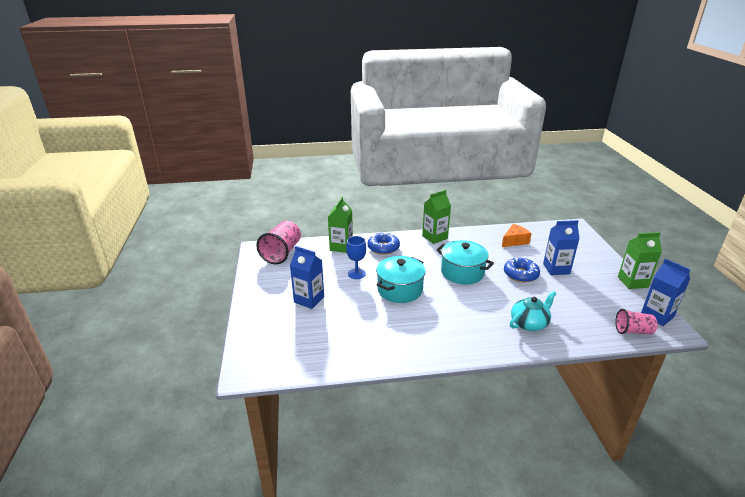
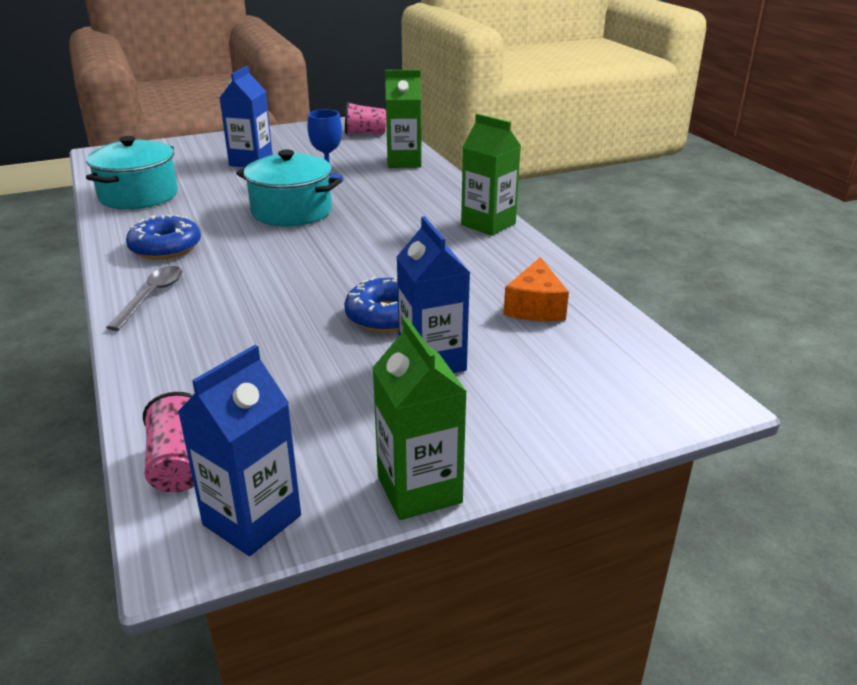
camera: 75 degrees right, 0 degrees up
(282, 253) = (365, 133): pink cup -> pink cup, size x0.61
(383, 247) = (420, 188): blue donut -> blue donut (165, 247)
(462, 272) = (367, 256): turquoise pot -> turquoise pot (138, 196)
(498, 340) = (151, 297): none -> grey spoon
(514, 241) = (535, 307): orange cheese -> orange cheese turned 60 degrees clockwise
(529, 323) = (205, 327): turquoise teapot -> none

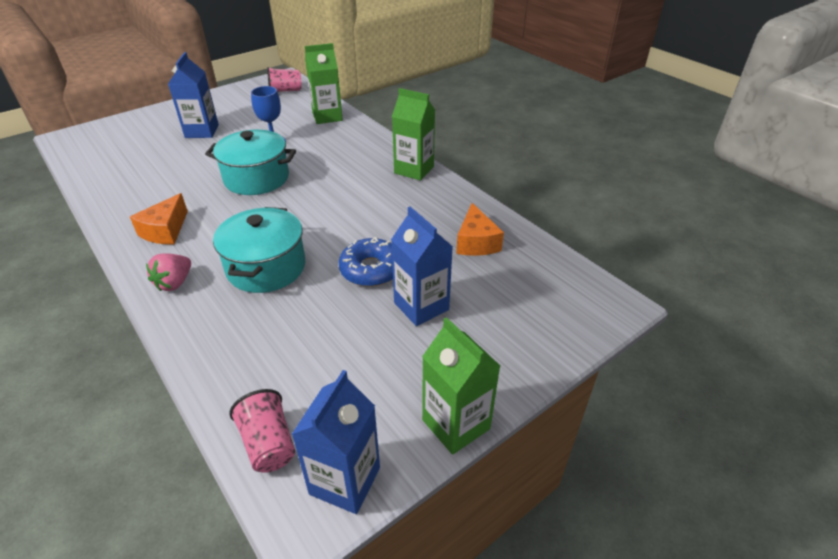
camera: 15 degrees left, 10 degrees up
(138, 196) = (118, 179): turquoise pot -> turquoise pot (266, 267)
(151, 297) = (175, 283): grey spoon -> pink strawberry
(165, 247) = (165, 230): blue donut -> orange cheese

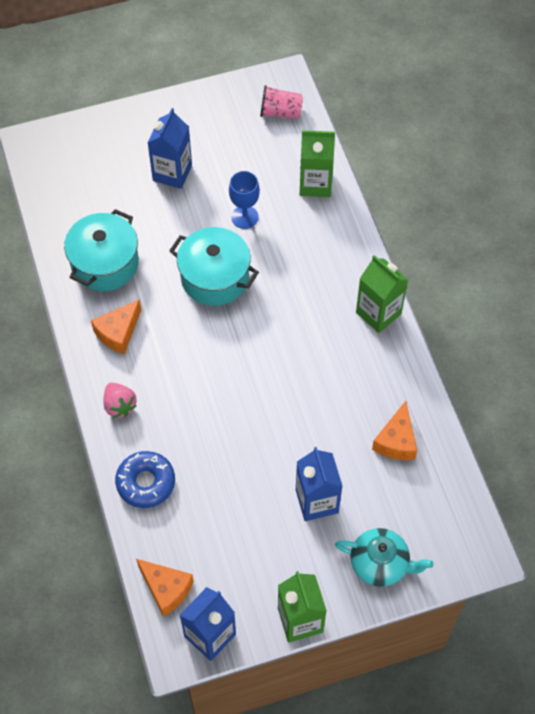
camera: 20 degrees right, 20 degrees up
(175, 283) = (119, 405): pink strawberry -> pink strawberry turned 75 degrees counterclockwise
(266, 267) = (199, 411): turquoise pot -> turquoise pot (105, 263)
(268, 443) = (166, 589): pink cup -> orange cheese
(371, 269) = (288, 444): blue donut -> blue donut (146, 482)
(517, 341) = (380, 563): none -> turquoise teapot

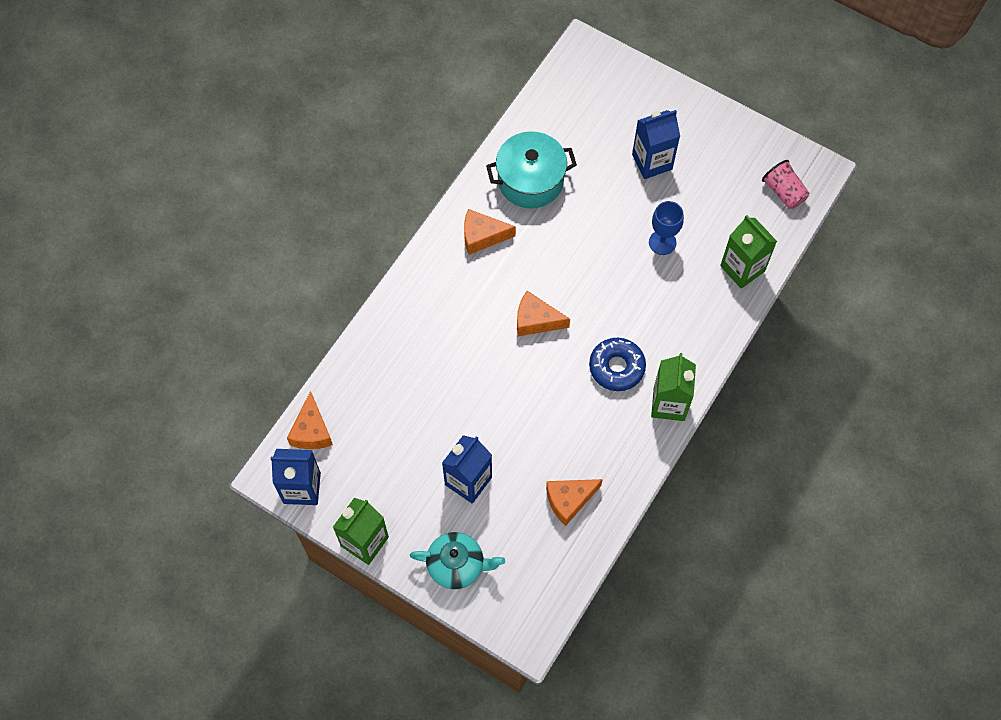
camera: 50 degrees right, 5 degrees up
(119, 405) = (425, 285): pink strawberry -> none
(146, 482) = (380, 352): blue donut -> blue donut (616, 367)
(215, 277) = (589, 264): turquoise pot -> none
(226, 350) = (536, 320): none -> orange cheese
(380, 563) = (457, 565): turquoise teapot -> turquoise teapot turned 60 degrees counterclockwise

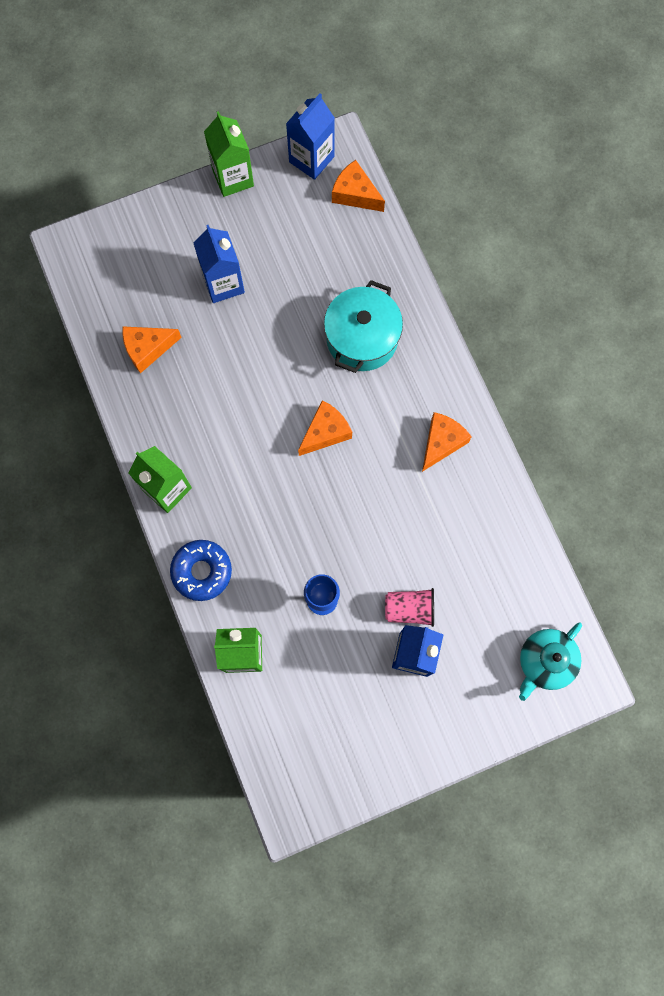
camera: 125 degrees right, 10 degrees up
(457, 565) = (162, 231): turquoise teapot -> turquoise teapot (545, 661)
(530, 180) = (470, 525): turquoise pot -> turquoise pot (362, 338)
(569, 500) = (148, 349): orange cheese -> orange cheese turned 120 degrees counterclockwise
(616, 367) = (232, 469): blue donut -> blue donut (202, 571)
(783, 192) = (292, 758): pink cup -> pink cup (409, 609)

